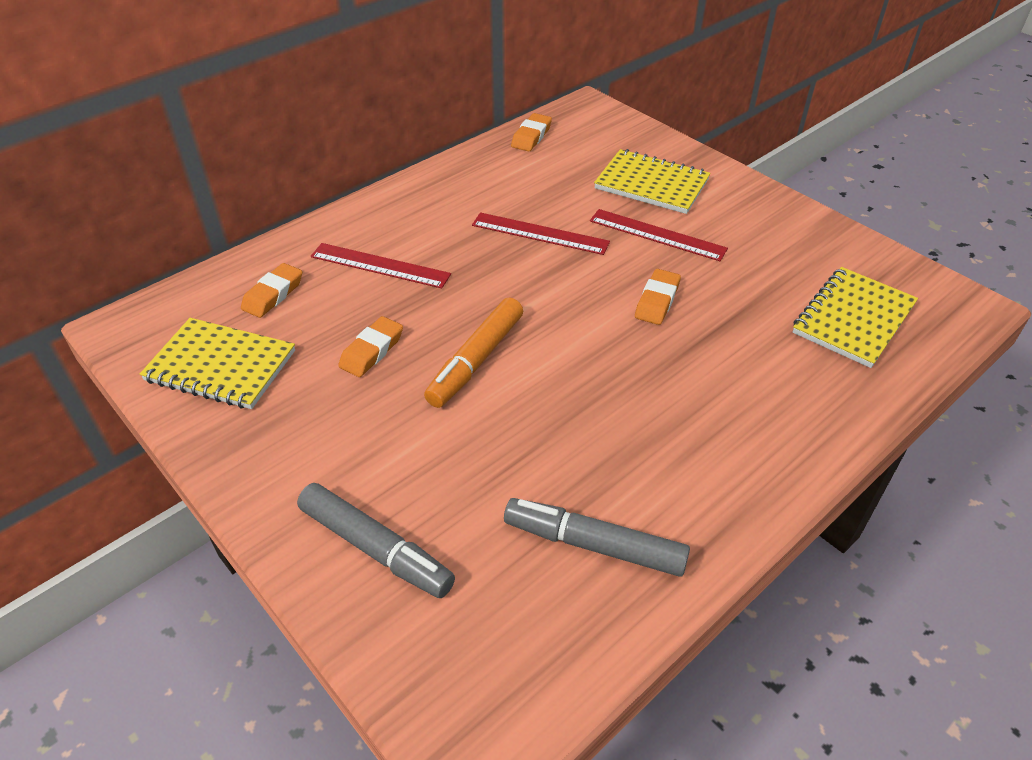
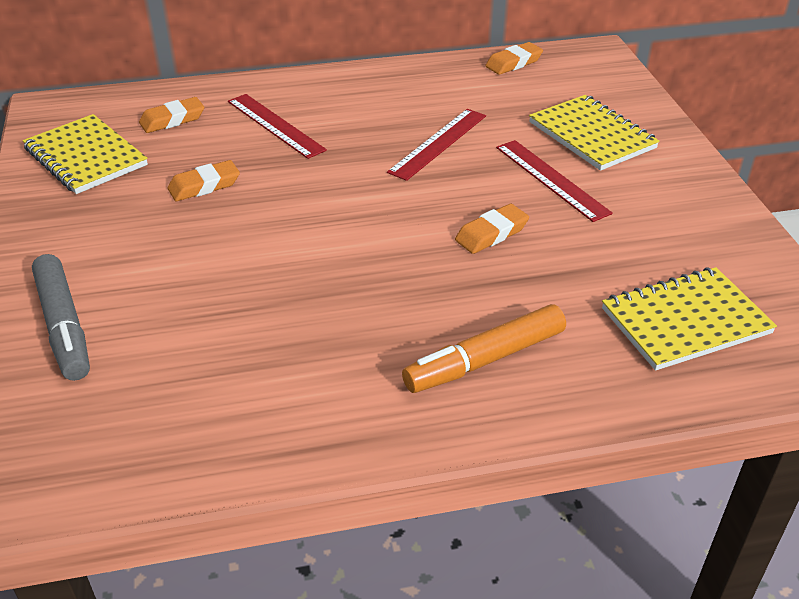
camera: 30 degrees right, 5 degrees down
(476, 360) = (279, 223): orange marker -> orange marker (484, 360)
(540, 233) = (438, 143): red ruler -> red ruler turned 75 degrees clockwise
(594, 544) = (230, 400): grey marker -> none

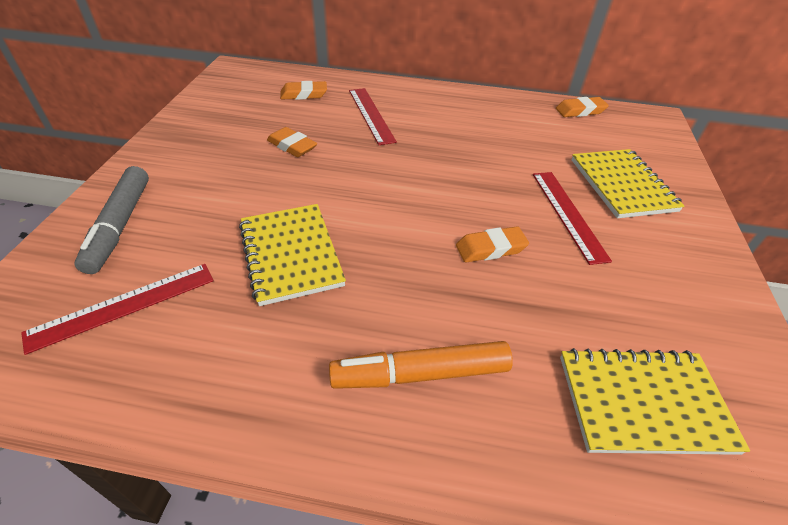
camera: 20 degrees right, 5 degrees up
(85, 157) = (230, 106): yellow notebook -> yellow notebook (290, 254)
(204, 186) = (292, 146): orange eraser -> orange eraser turned 45 degrees clockwise
(438, 143) = (486, 159): red ruler -> red ruler (123, 306)

